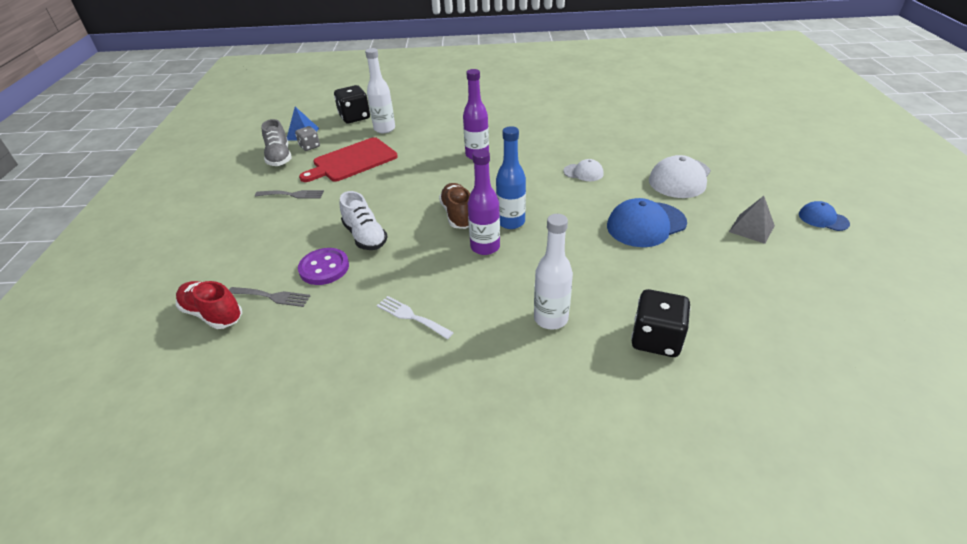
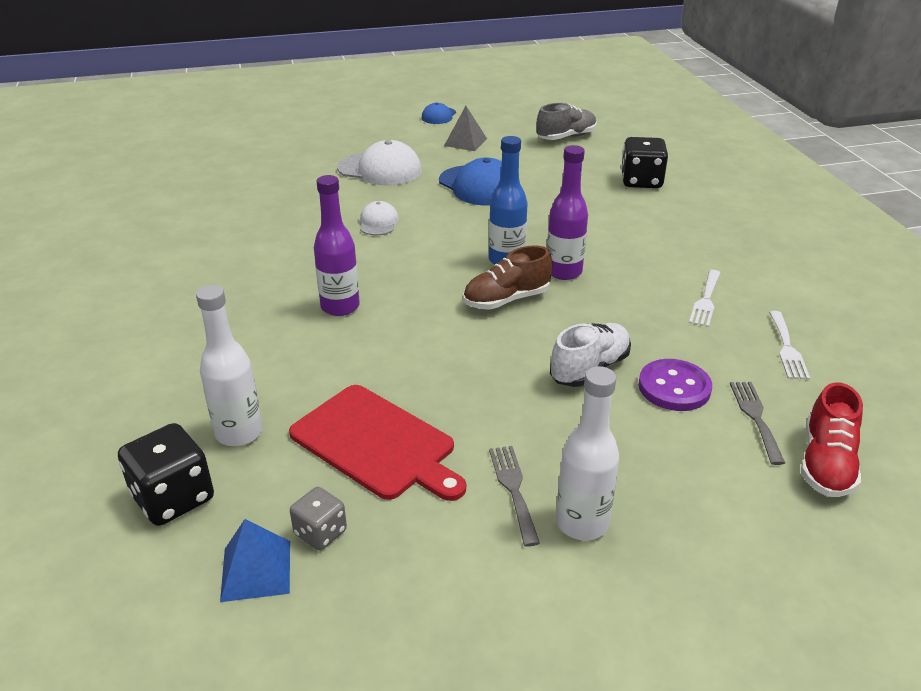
camera: 105 degrees left, 5 degrees down
(279, 157) = (375, 570): grey shoe -> grey shoe (566, 137)
(325, 344) = (787, 348): none -> white fork
(551, 319) = (651, 225): white bottle -> white bottle (582, 523)

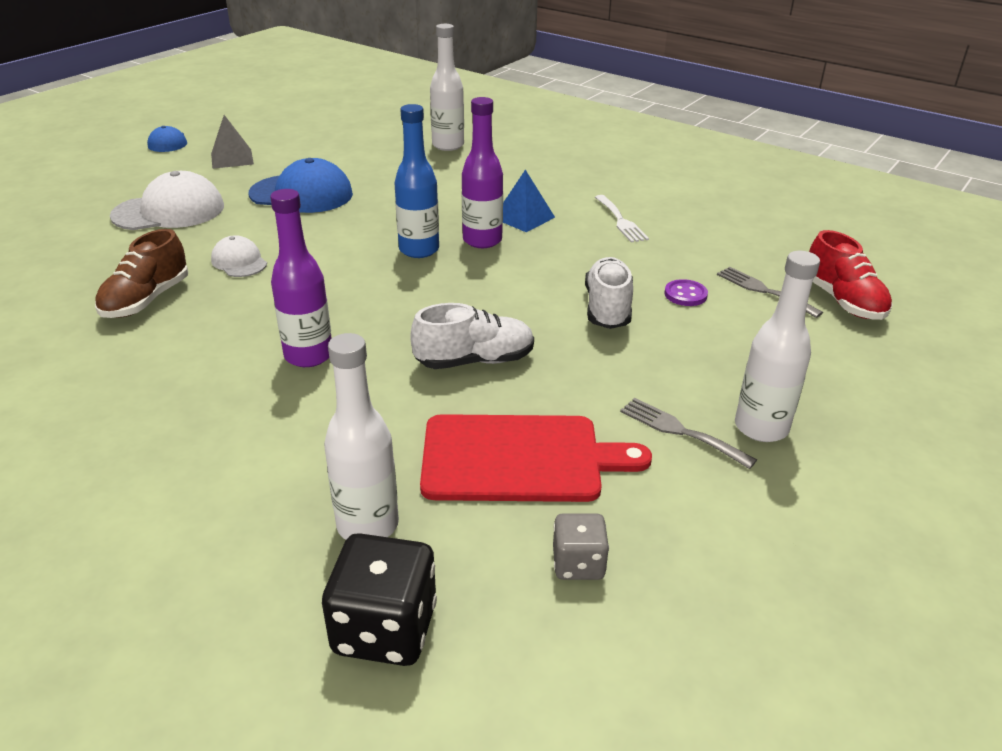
camera: 40 degrees left, 0 degrees up
(256, 570) = (568, 636): blue pyramid -> blue pyramid (524, 217)
(437, 361) = (475, 361): none -> white shoe
(506, 300) = (465, 283): brown shoe -> brown shoe (146, 300)
(566, 137) = (330, 127): grey shoe -> none
(641, 181) = (448, 145): black dice -> white bottle
(674, 387) = (685, 294): purple button -> purple button, size x0.60
(787, 348) = (718, 233): white fork -> none

